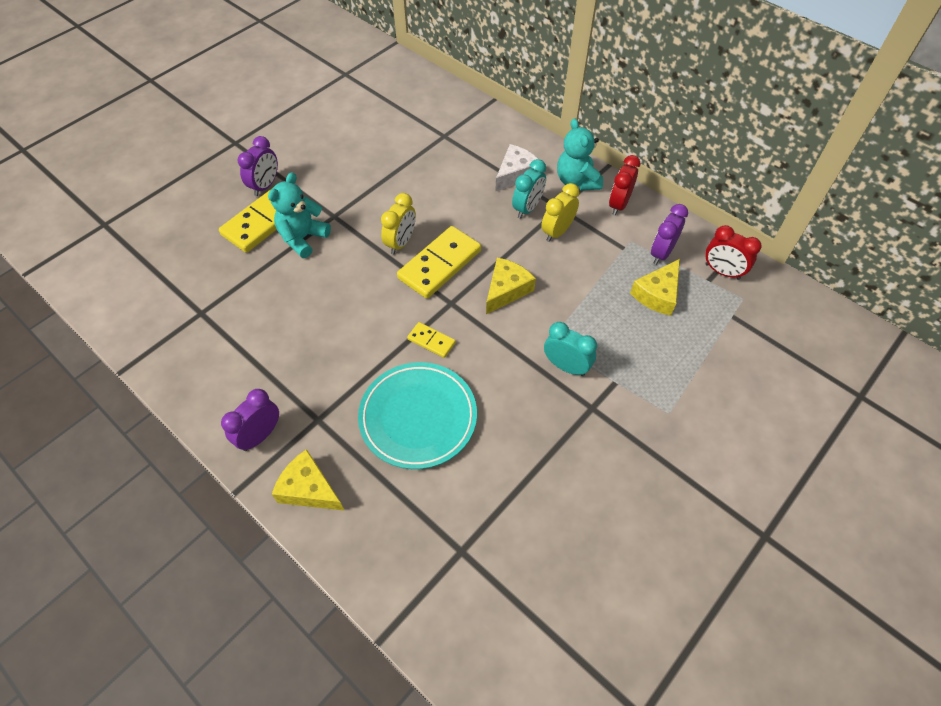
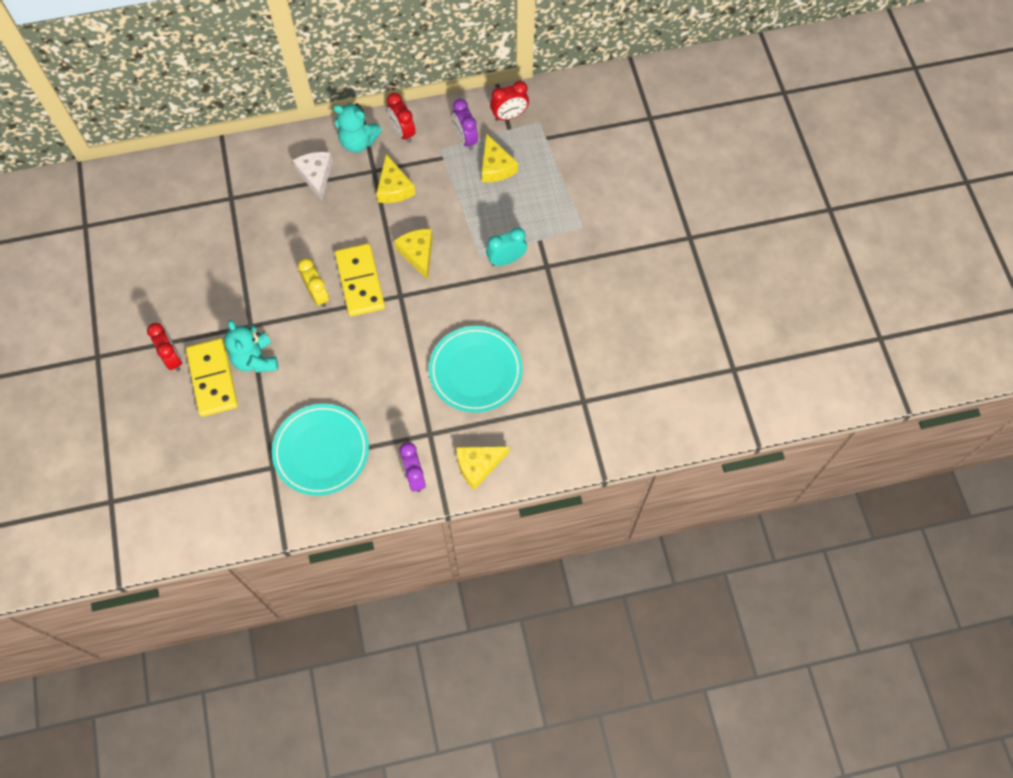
camera: 55 degrees left, 10 degrees up
(240, 340) = (321, 451): none -> turquoise plate
(265, 186) = (172, 358): purple clock -> red clock
(431, 341) = (422, 327): yellow domino -> none
(527, 208) = (356, 191): turquoise clock -> none
(557, 232) = (394, 187): yellow clock -> yellow cheese

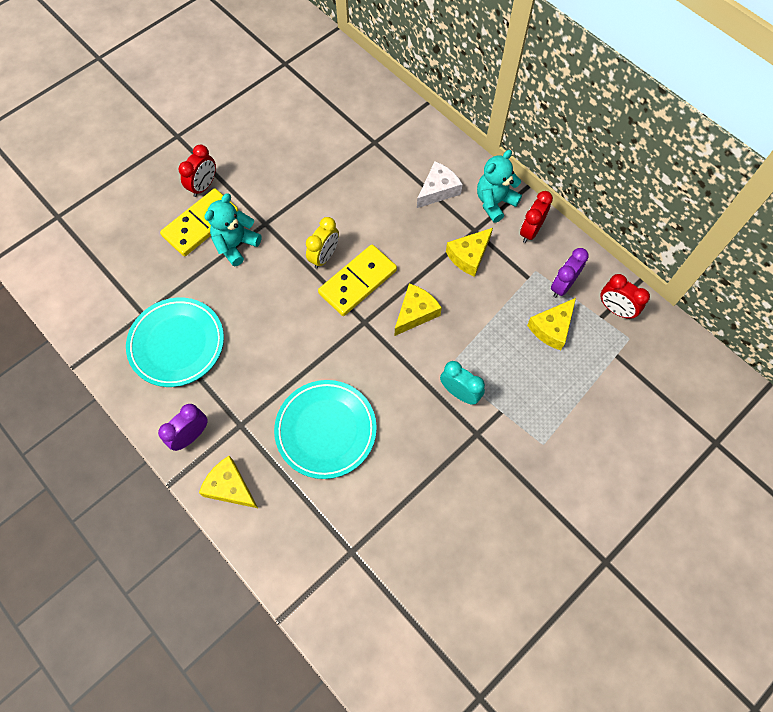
camera: 60 degrees right, 0 degrees up
(358, 142) = (494, 202): turquoise teddy bear -> turquoise teddy bear turned 60 degrees clockwise

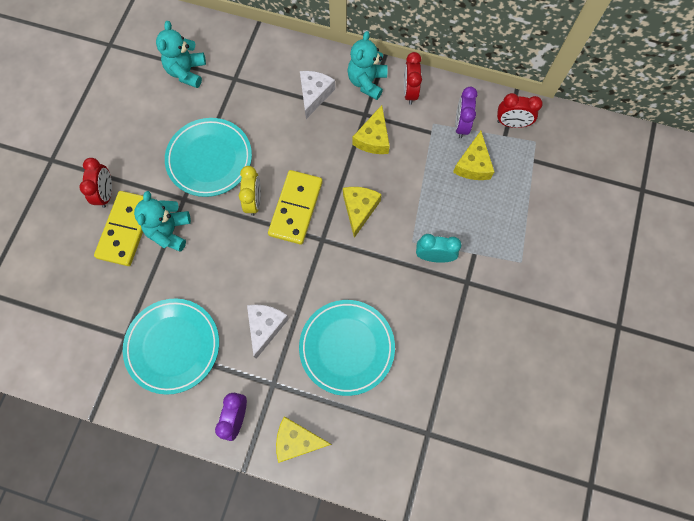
camera: 30 degrees left, 5 degrees up
(265, 371) = (265, 327): none -> white cheese
(308, 201) = (209, 159): none -> turquoise plate
(336, 116) = (187, 72): none -> turquoise teddy bear

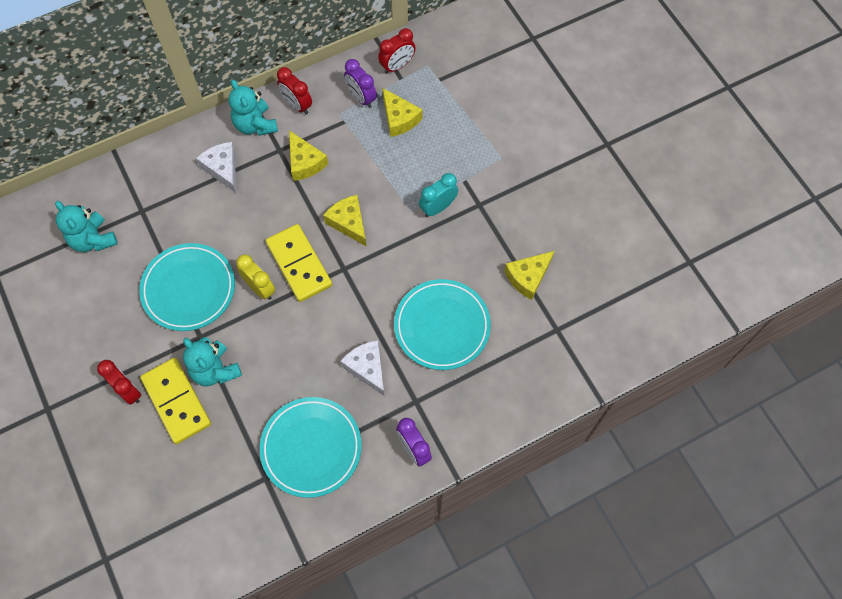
camera: 45 degrees left, 5 degrees down
(297, 441) = (474, 421): yellow cheese -> yellow cheese (528, 277)

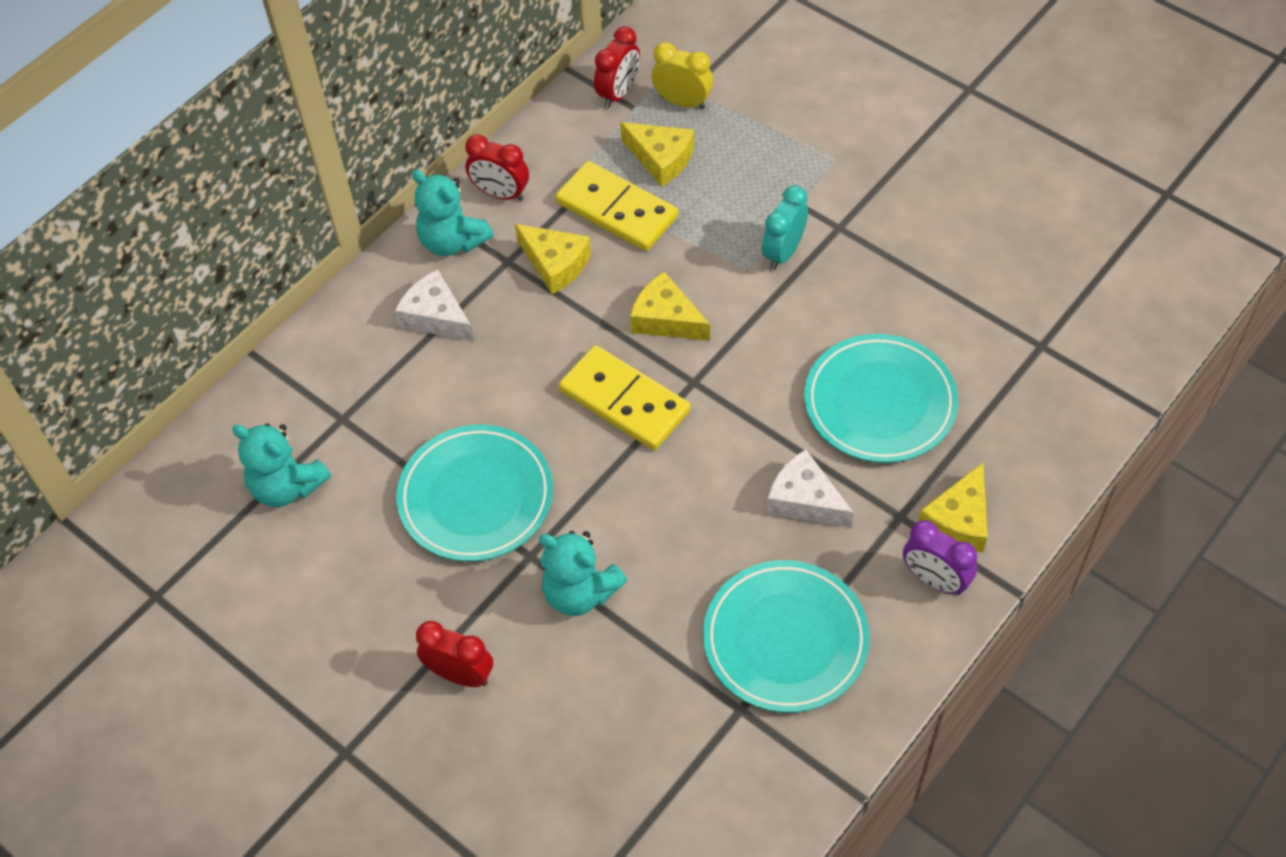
camera: 20 degrees left, 10 degrees down
(176, 401) = (544, 659): yellow domino -> yellow domino (616, 210)
(260, 288) = (584, 455): yellow clock -> yellow clock (682, 102)
(361, 98) = (590, 151): purple clock -> none
(528, 277) = (962, 294): yellow cheese -> yellow cheese (958, 520)

